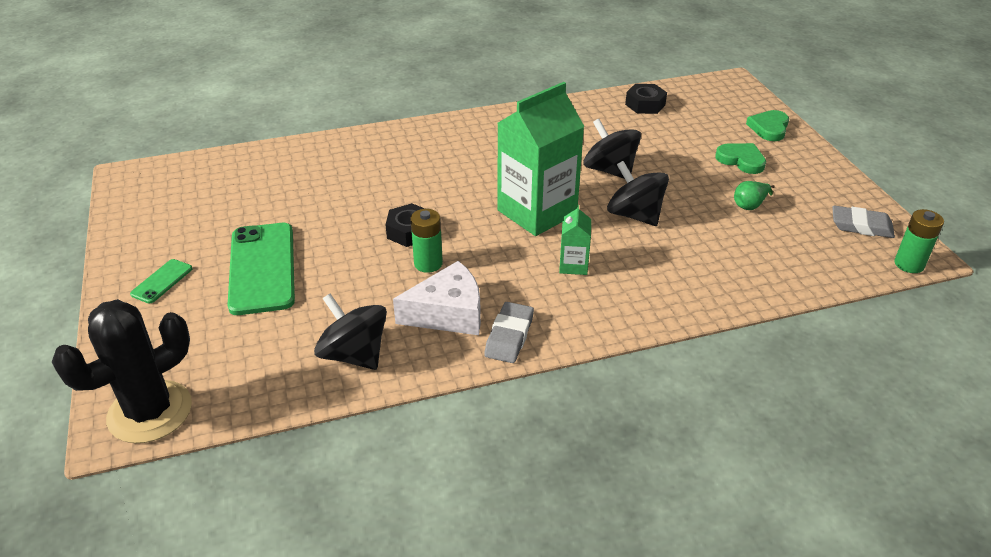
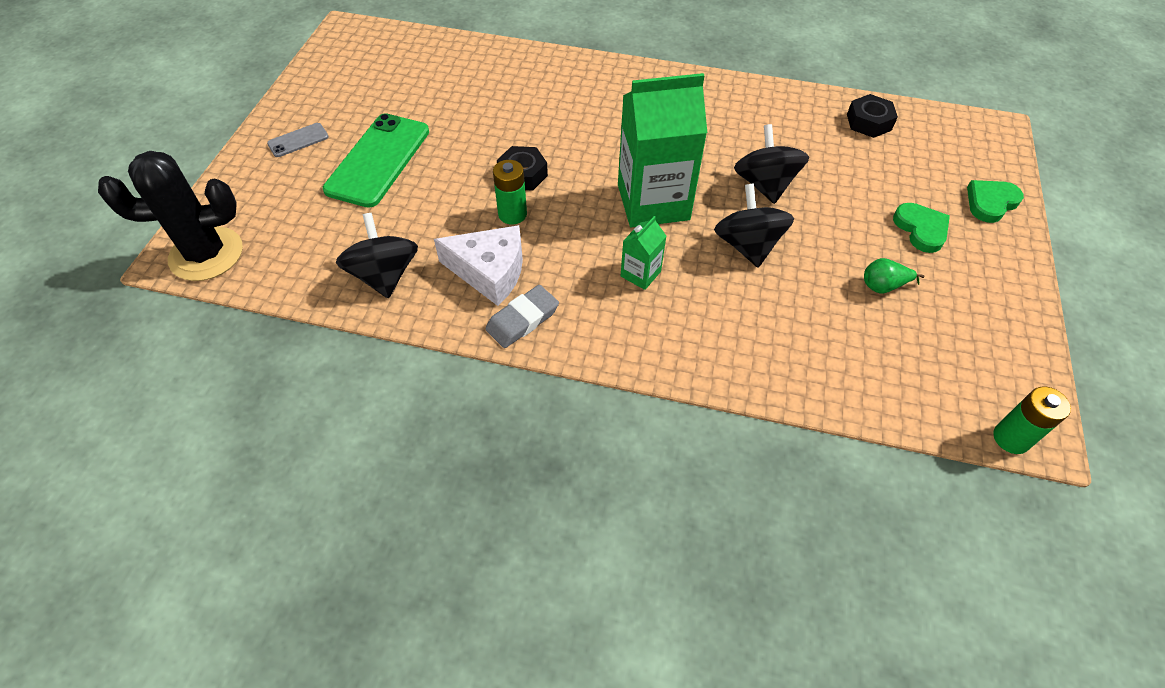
camera: 30 degrees right, 15 degrees up
(162, 281) = (298, 140): green phone -> grey phone
(861, 226) = (994, 366): grey eraser -> none

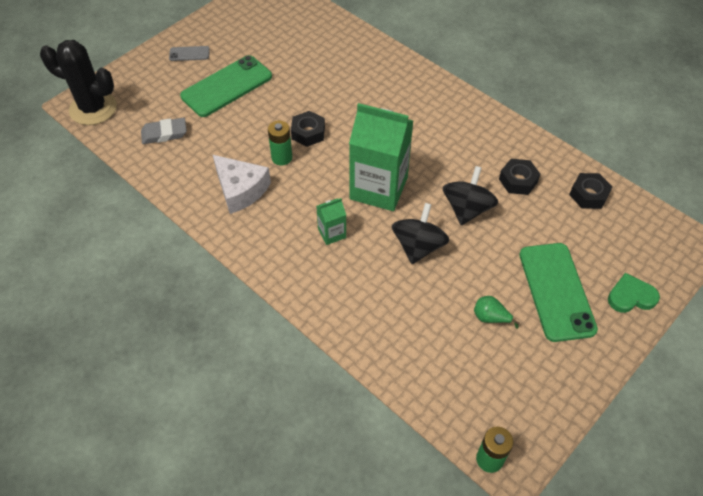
camera: 30 degrees right, 0 degrees up
(384, 275) = (179, 165): black spinning top -> none
(522, 320) = (237, 229): grey eraser -> grey eraser (164, 134)
(791, 135) = (518, 181): none -> black nut
(921, 229) = (556, 291): green heart -> green phone

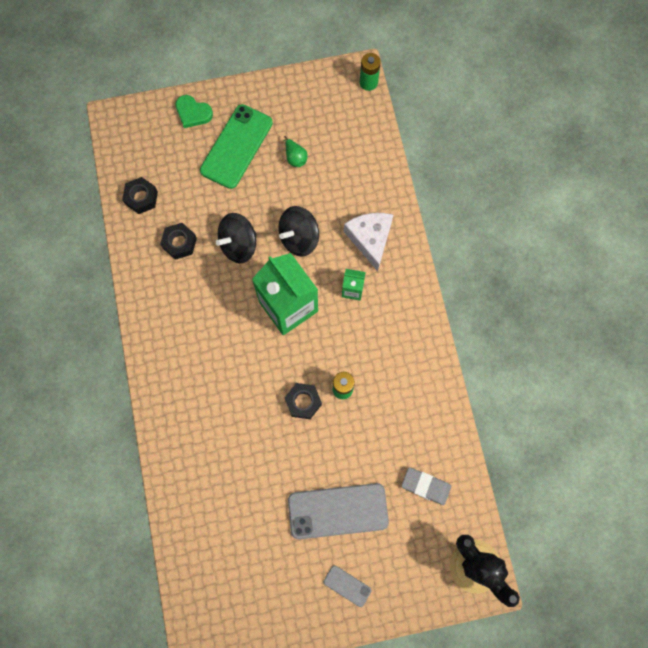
camera: 145 degrees left, 20 degrees up
(227, 86) = (338, 510): green phone -> grey phone
(241, 190) = (395, 377): white cheese -> white cheese (370, 239)

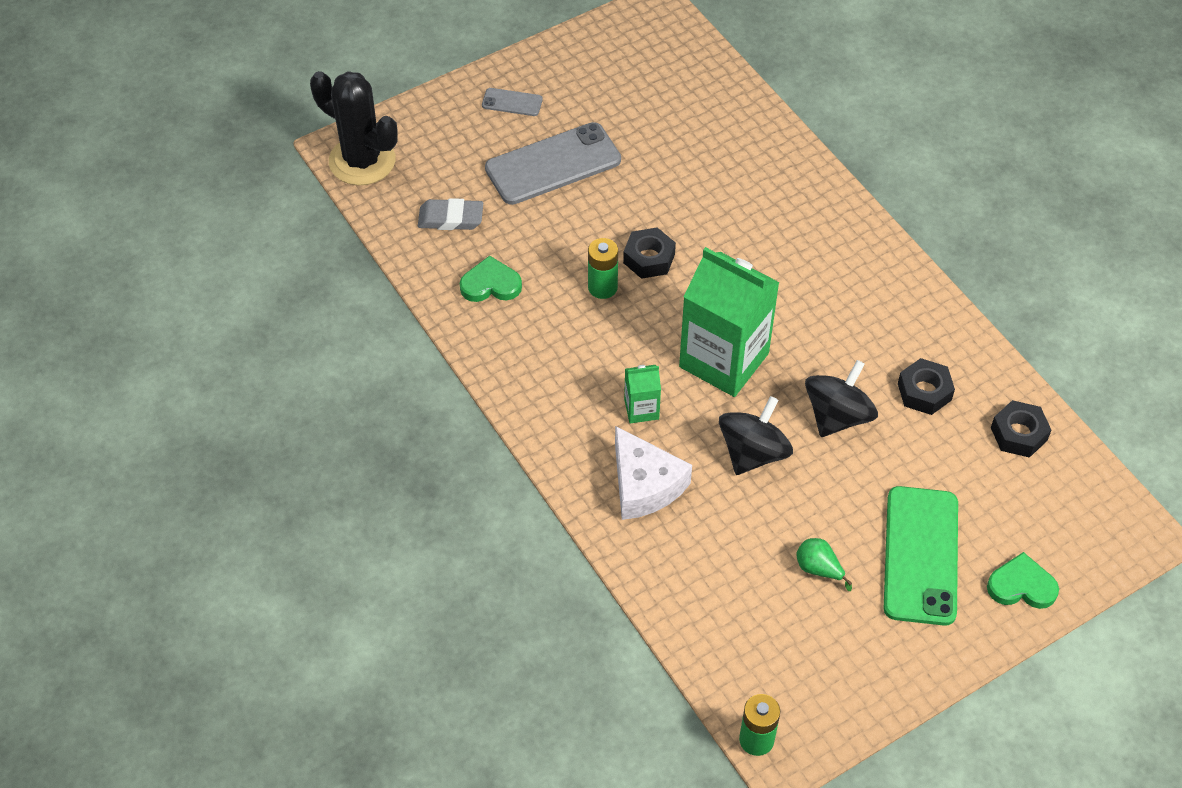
camera: 160 degrees right, 20 degrees down
(415, 418) = (491, 284): none -> green heart

